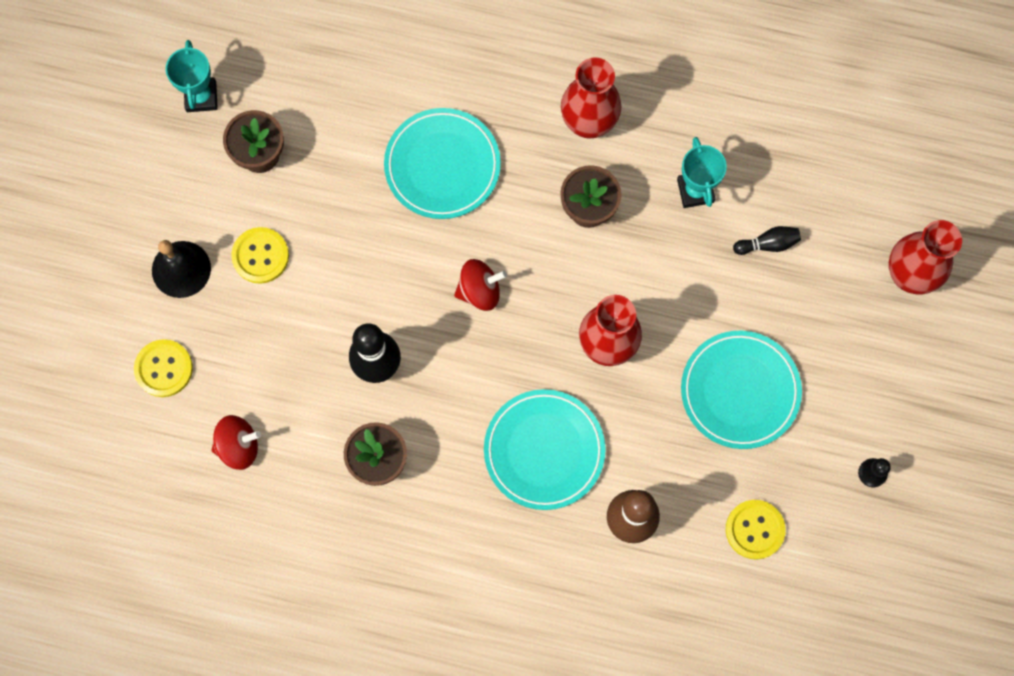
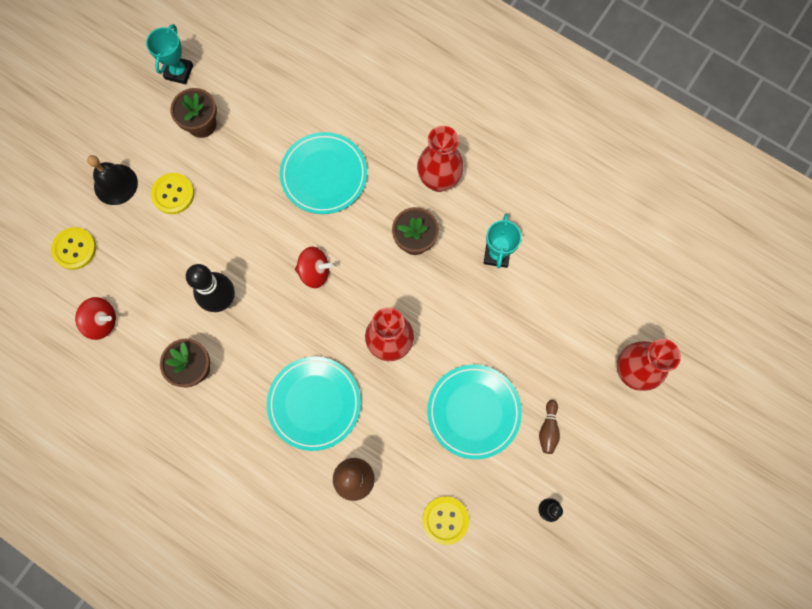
camera: 20 degrees right, 0 degrees up
(768, 244) = (535, 311): black bowling pin -> none
(836, 380) = (548, 429): none -> brown bowling pin

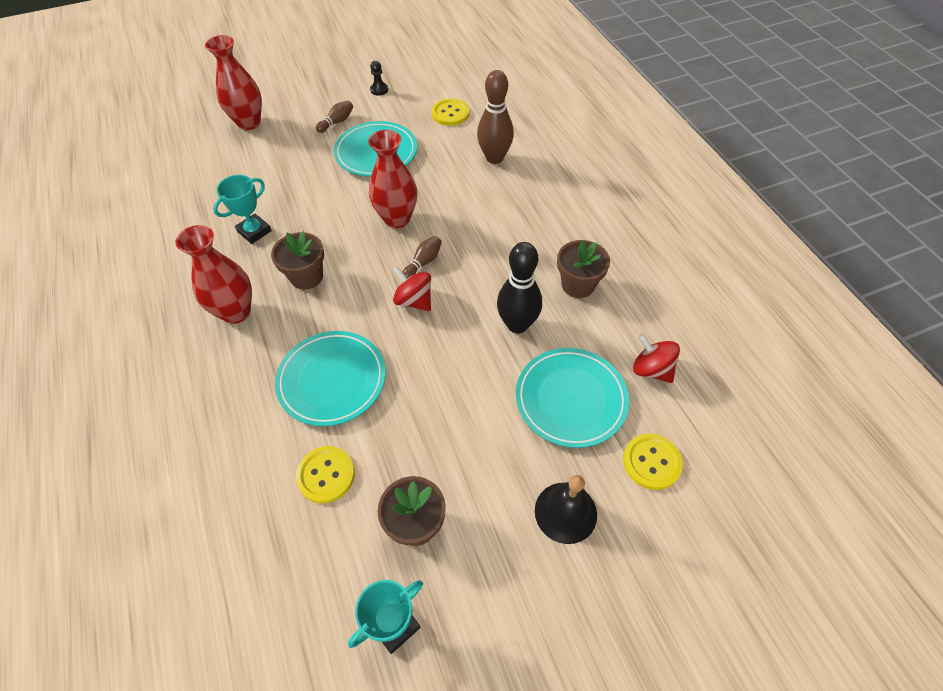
camera: 145 degrees left, 20 degrees down
(173, 194) = (503, 457): yellow button -> yellow button (326, 475)
(314, 403) = (490, 212): turquoise plate -> turquoise plate (570, 399)
(333, 312) = (423, 262): none -> brown bowling pin

